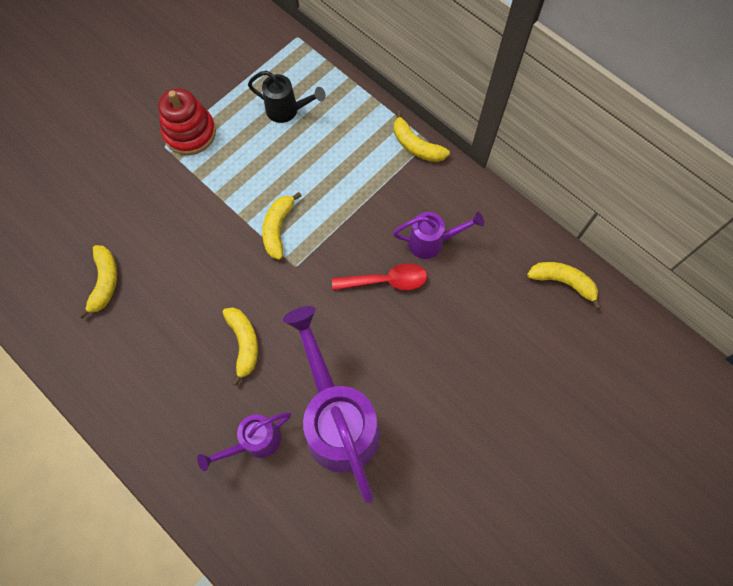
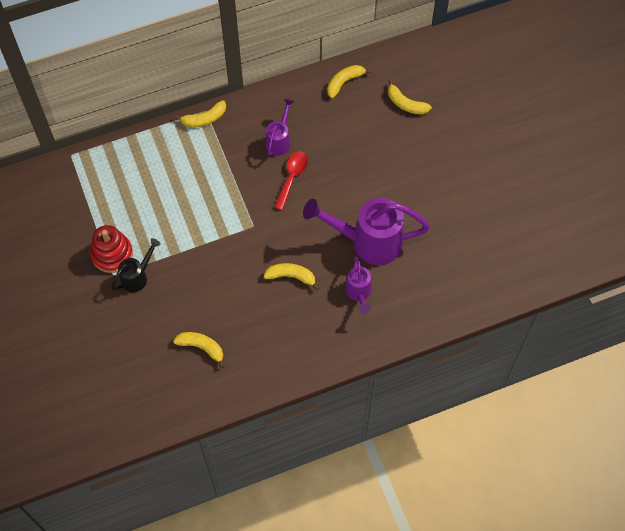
camera: 65 degrees left, 5 degrees down
(278, 228) = (220, 226): yellow banana -> yellow banana (406, 104)
(287, 111) = (131, 185): black watering can -> black watering can (137, 276)

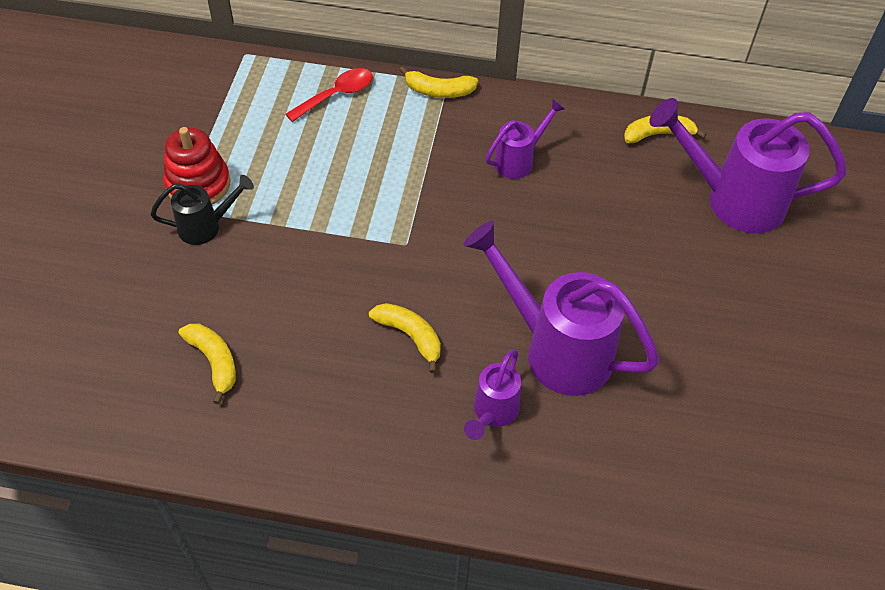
camera: 30 degrees right, 10 degrees down
(292, 178) = (503, 212): red spoon -> red spoon (336, 95)
(406, 104) = (731, 200): yellow banana -> purple watering can

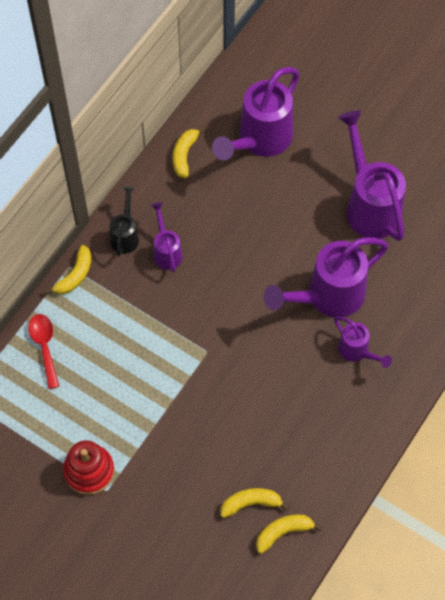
camera: 65 degrees left, 10 degrees up
(207, 227) = (132, 476): black watering can -> black watering can (125, 235)
(410, 336) = (282, 377): yellow banana -> yellow banana (283, 532)
(726, 353) = (369, 204): none -> purple watering can

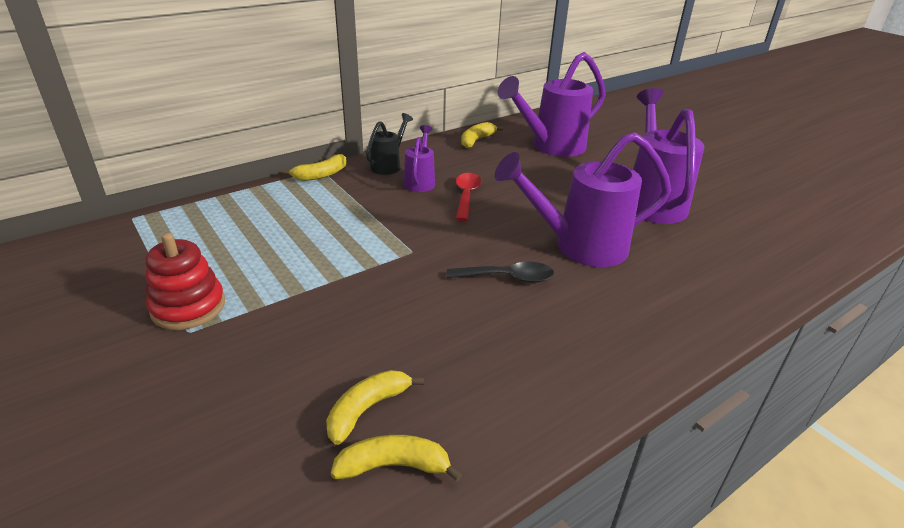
camera: 20 degrees right, 30 degrees down
(44, 347) = (246, 206): red spoon -> red spoon (466, 196)
(251, 503) = (367, 409): yellow banana -> yellow banana turned 60 degrees counterclockwise
(287, 355) = (507, 278): none -> black spoon
(357, 352) = (601, 299): purple watering can -> none

